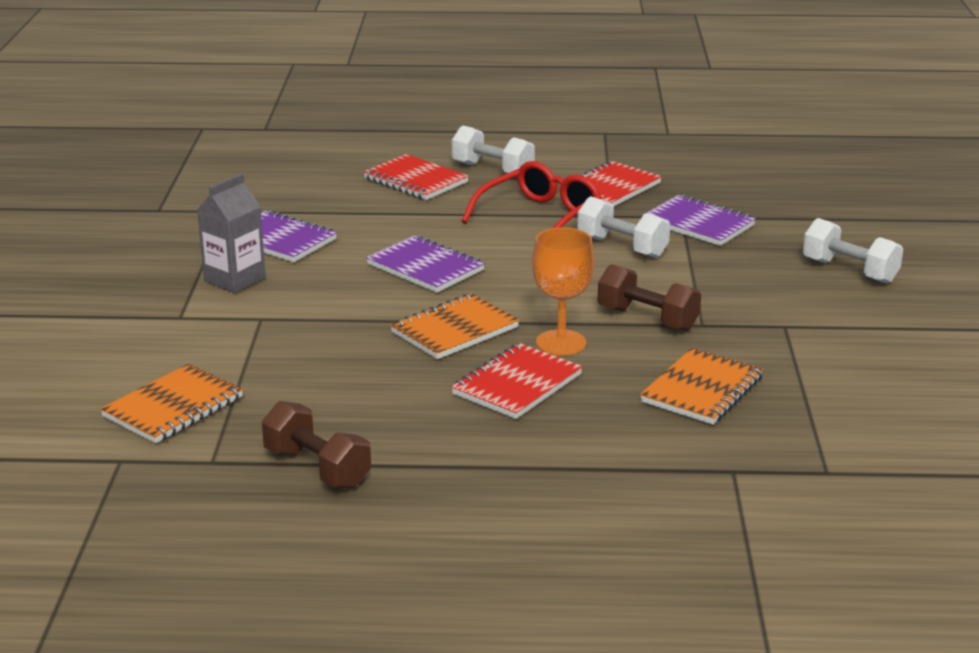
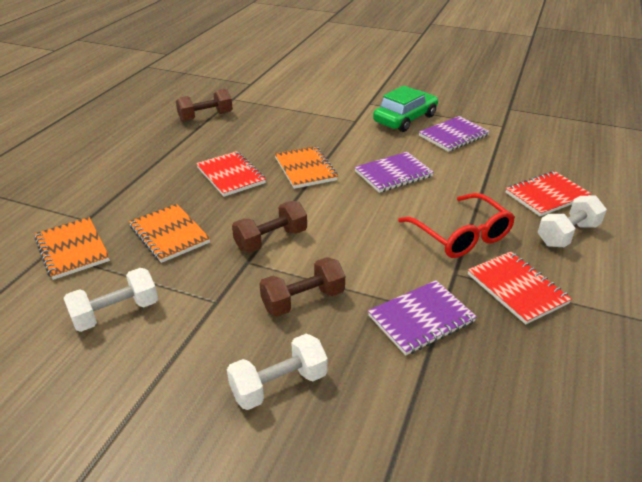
camera: 110 degrees right, 10 degrees up
(173, 407) = (283, 95): orange notebook -> orange notebook (72, 249)
(235, 279) = (405, 119): grey carton -> green car
(561, 343) = (265, 199): orange goblet -> none
(622, 247) = (390, 261): white dumbbell -> white dumbbell (116, 313)
(732, 280) = (303, 300): none -> brown dumbbell

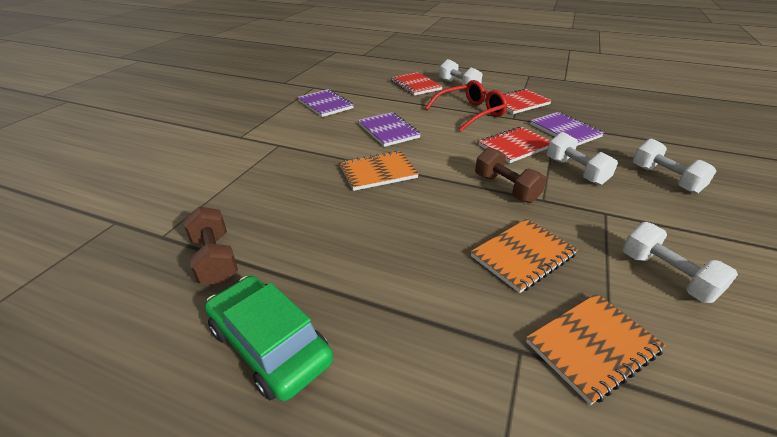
camera: 90 degrees left, 0 degrees up
(231, 175) = (391, 220): red notebook -> red notebook (515, 146)
(303, 300) = (575, 171): brown dumbbell -> white dumbbell
(405, 119) = (285, 121): green car -> green car (269, 345)

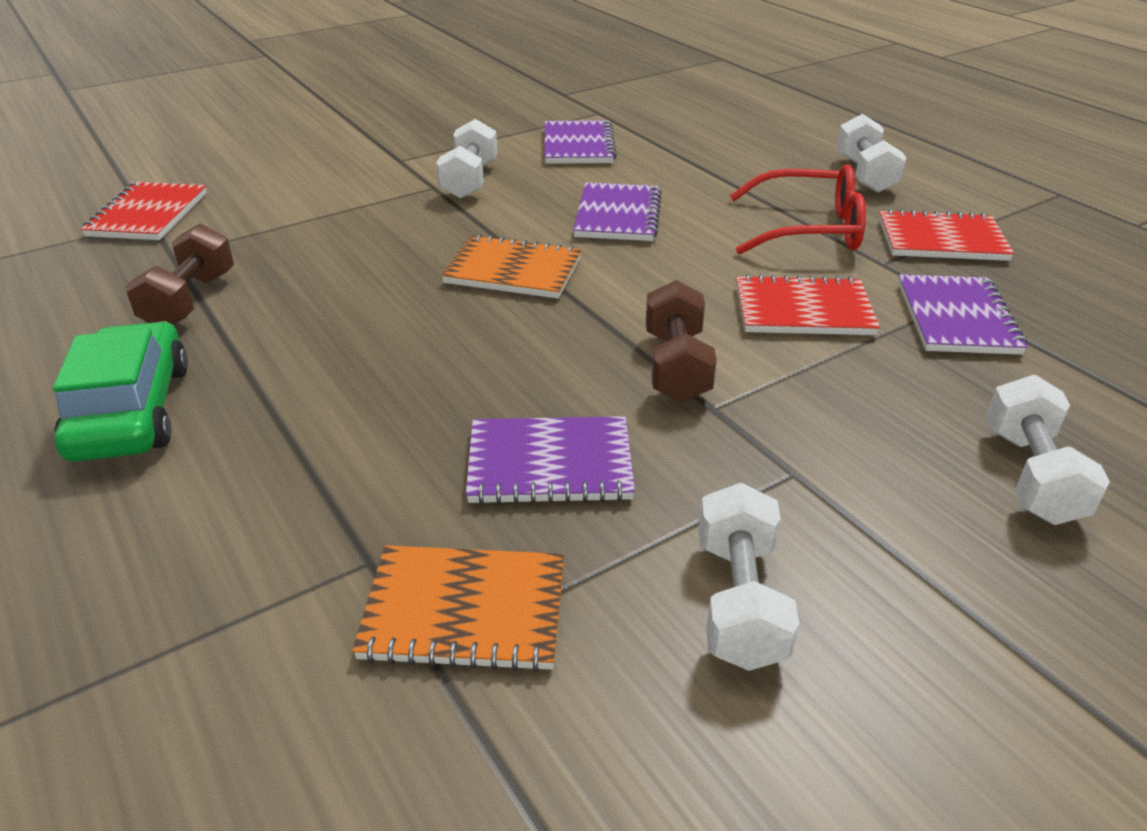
camera: 35 degrees right, 0 degrees up
(415, 85) = (779, 153): red notebook -> red notebook (148, 215)
(523, 256) = (550, 464): orange notebook -> purple notebook
(575, 171) = (853, 390): white dumbbell -> white dumbbell (469, 180)

